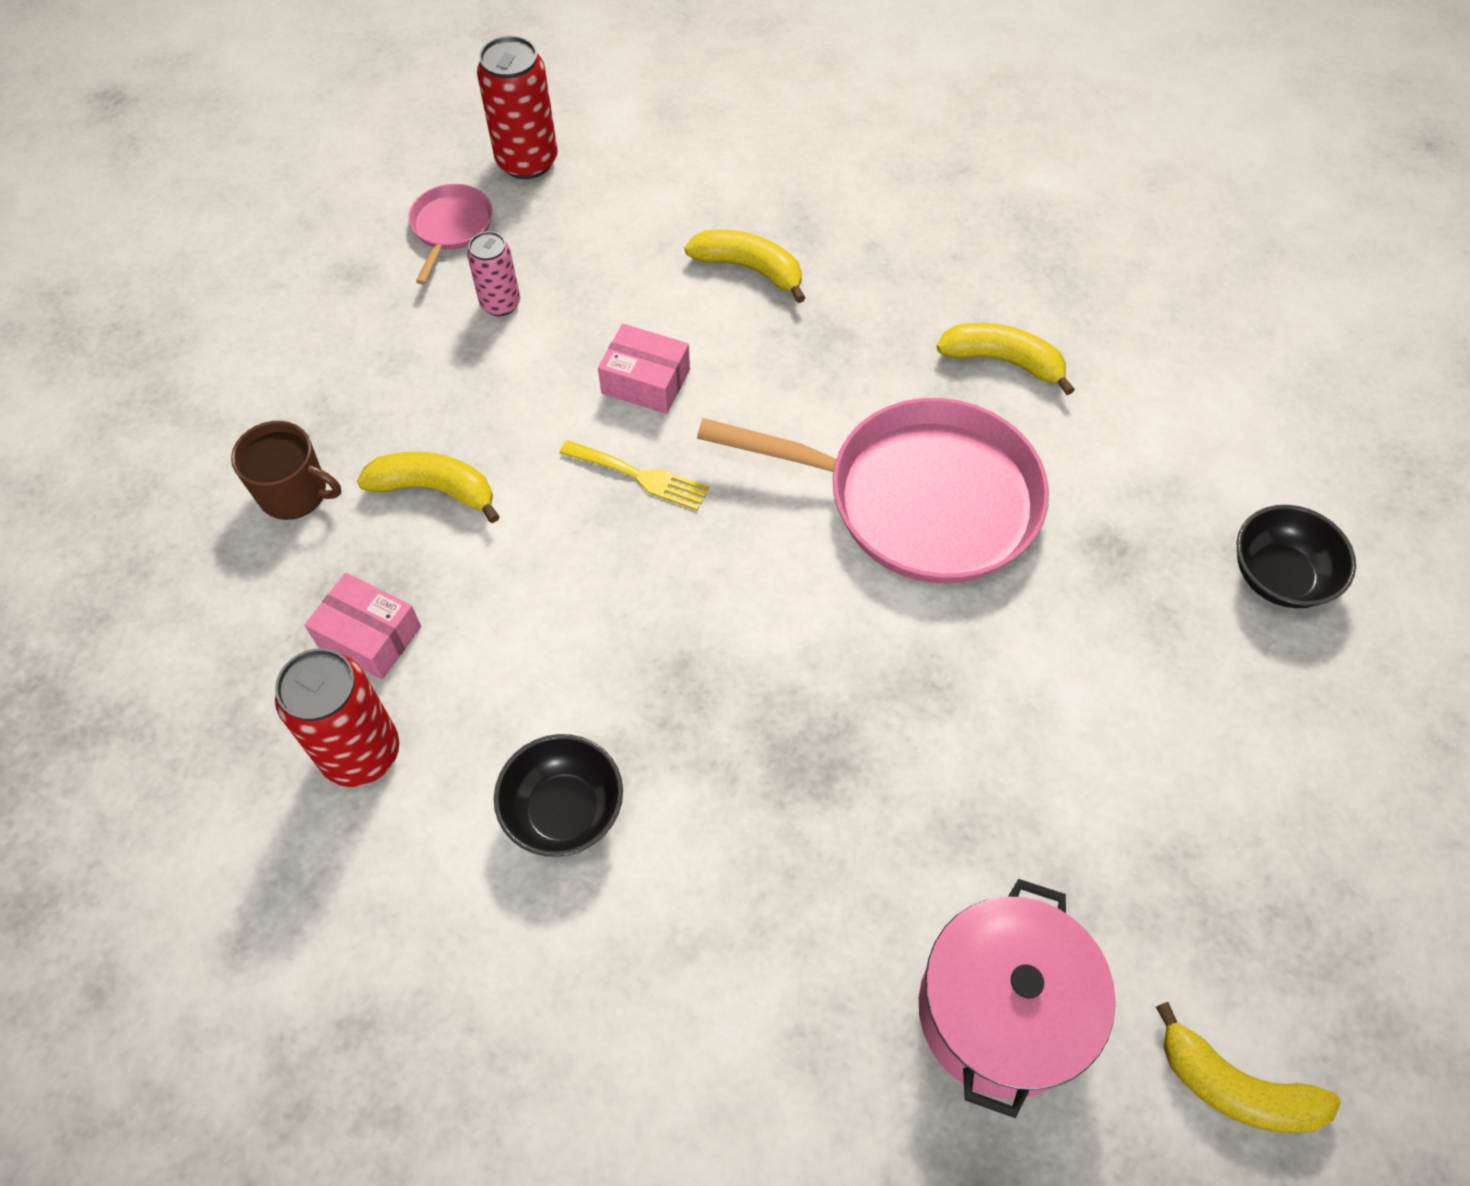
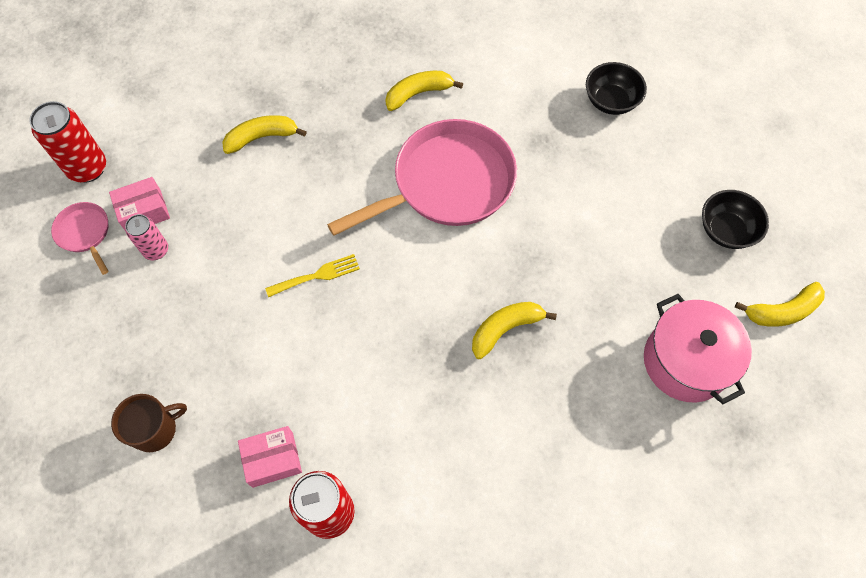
camera: 45 degrees left, 5 degrees up
(435, 489) = (226, 365): yellow banana -> yellow banana (505, 329)
(564, 811) = (446, 449): black bowl -> black bowl (726, 230)
(645, 381) = (271, 230): pink box -> pink box (144, 211)

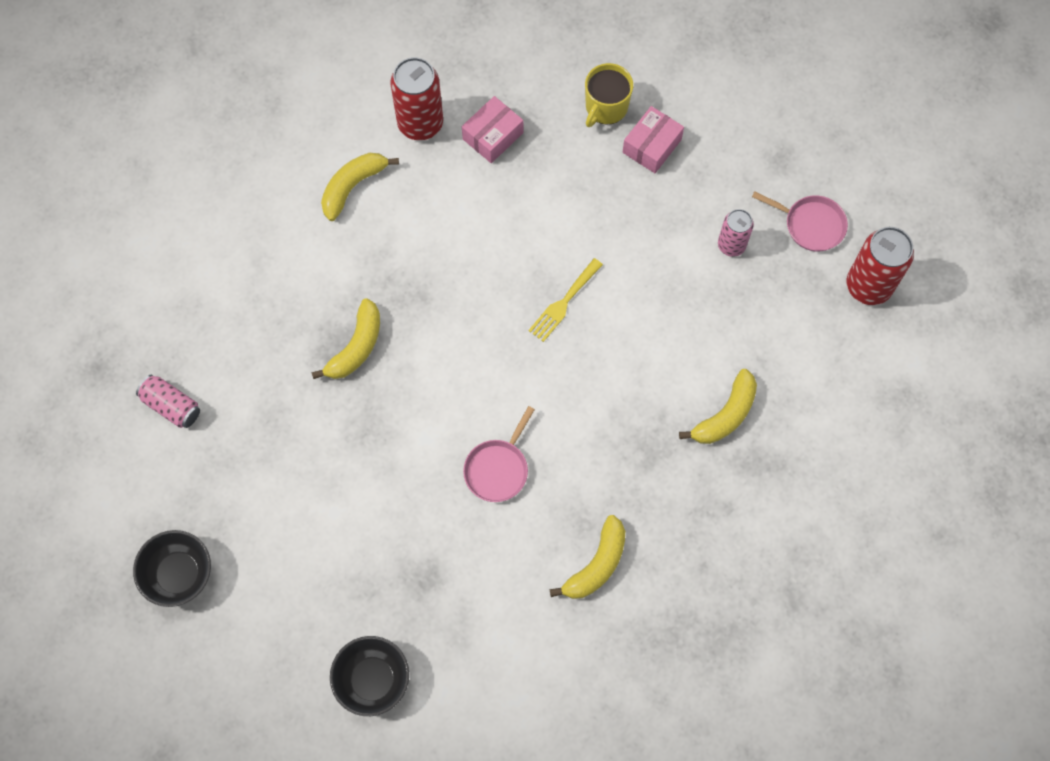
camera: 150 degrees right, 5 degrees up
(144, 211) = (775, 274): pink box -> pink box (651, 146)
(155, 429) = (606, 107): brown mug -> yellow mug
(447, 183) = (498, 469): pink pan -> pink pan, size x0.45
(685, 361) = (171, 406): pink pot -> pink can
(782, 311) = (92, 509): yellow banana -> yellow banana (352, 186)

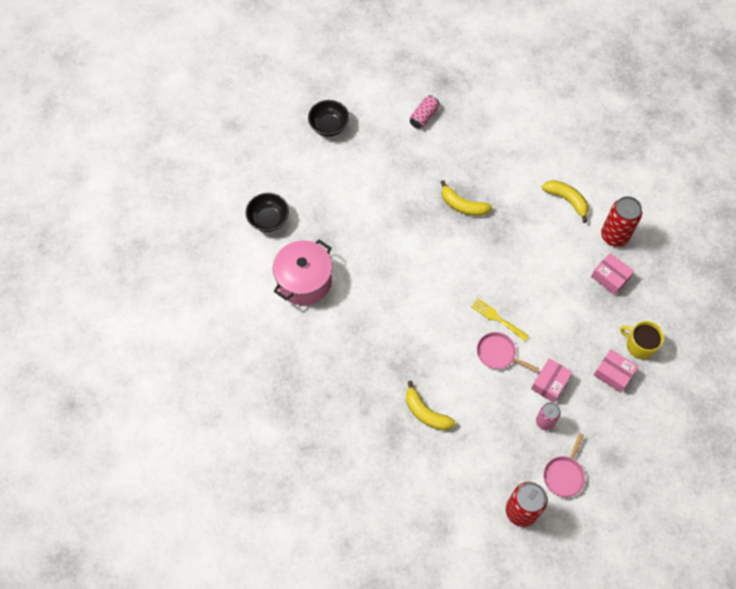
camera: 90 degrees right, 5 degrees down
(496, 611) = (304, 281): none -> pink pot
(498, 469) = (389, 281): pink pan -> pink pan (498, 353)
(597, 565) = (330, 335): yellow banana -> none
(670, 234) = (550, 383): none -> pink box

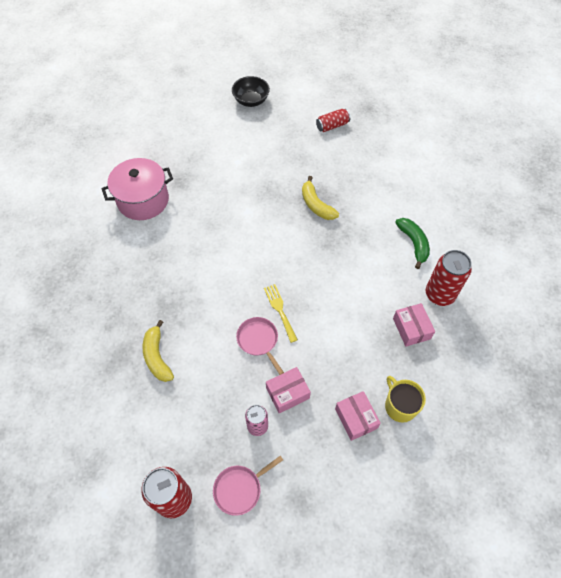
camera: 30 degrees right, 5 degrees down
(268, 219) = (152, 144): black bowl -> none
(424, 117) = (332, 126): pink can -> red can
(567, 200) = (413, 243): yellow banana -> green banana

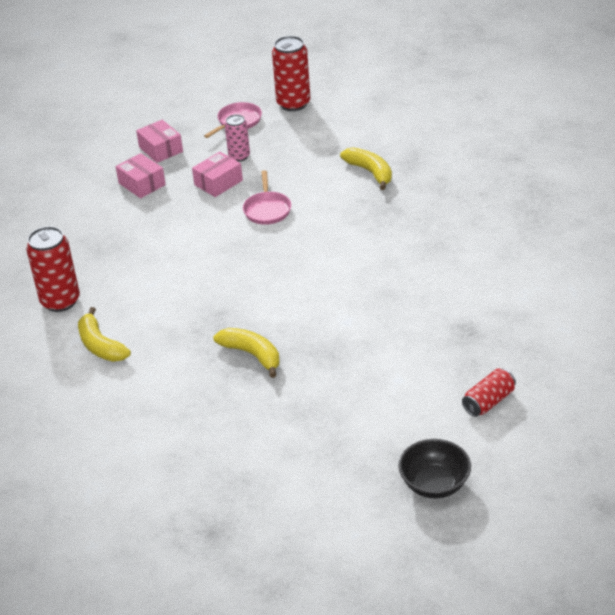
camera: 165 degrees right, 20 degrees down
(143, 200) = (500, 295): pink pot -> none
(259, 340) = (267, 210): pink pan -> pink pan turned 45 degrees clockwise
(280, 310) = (255, 238): yellow fork -> none
(332, 126) = (269, 479): red can -> red can (488, 401)
(400, 406) = (97, 202): yellow mug -> none
(411, 328) = (93, 262): pink box -> pink box (161, 149)
(413, 243) = (100, 346): green banana -> yellow banana

